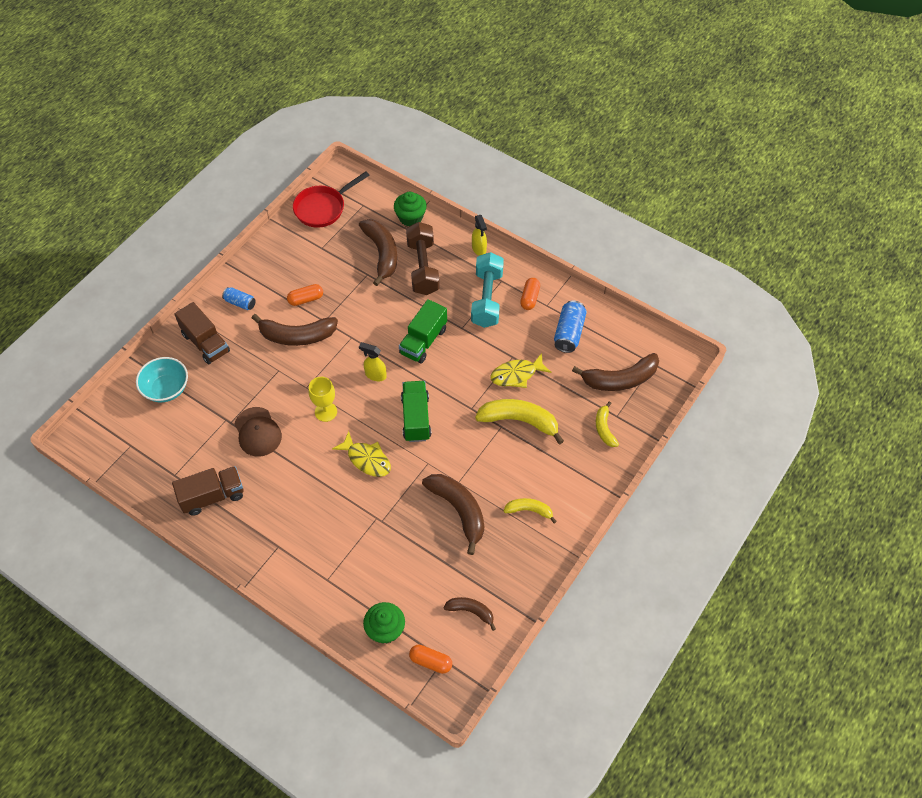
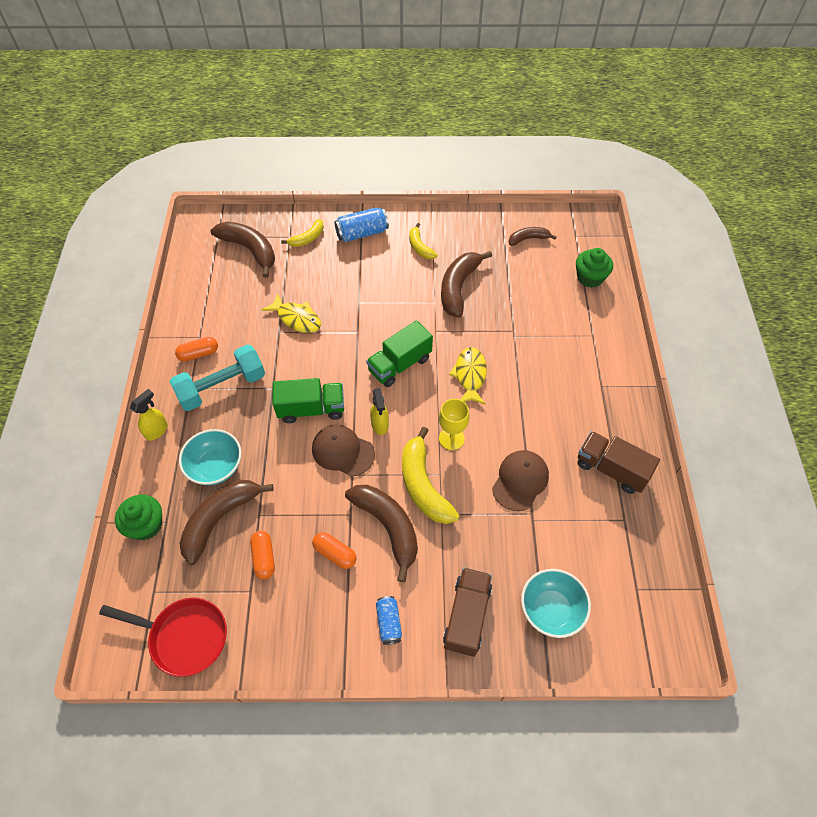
camera: 125 degrees left, 0 degrees up
(373, 341) = (342, 451): none -> brown cap
(423, 267) = (215, 467): brown dumbbell -> turquoise bowl
(431, 661) = (584, 241): orange capsule -> orange capsule (264, 558)
(471, 611) = (528, 239): brown banana -> brown banana turned 90 degrees clockwise
(519, 421) = (343, 293): yellow banana -> yellow banana (423, 485)
(569, 333) = (222, 305): blue can -> blue can (362, 233)

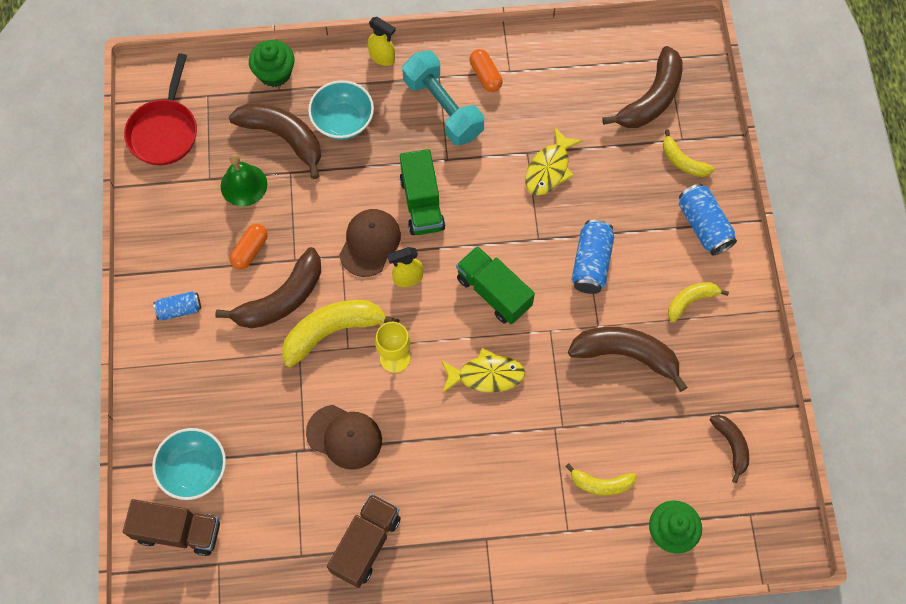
camera: 85 degrees right, 10 degrees up
(264, 558) = (243, 185): orange capsule -> green bell
(382, 300) = (591, 263): none -> blue can
(467, 616) = (186, 384): brown truck -> brown truck (178, 531)
(557, 312) = (601, 484): none -> yellow banana

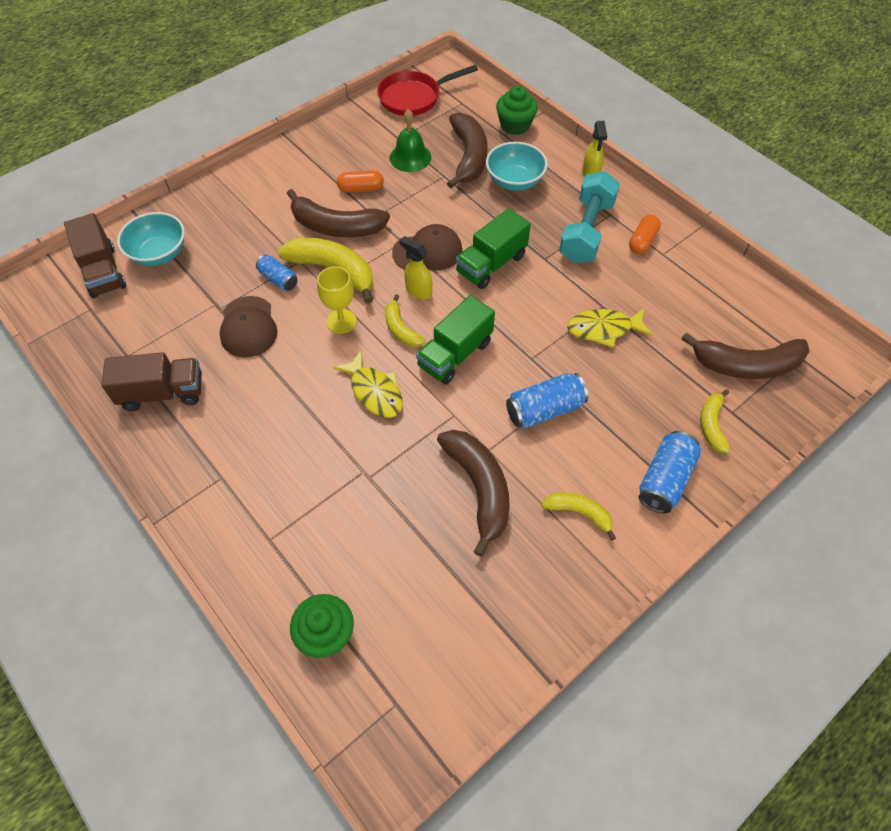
camera: 55 degrees right, 10 degrees down
(179, 309) = (282, 177): blue can -> blue can (278, 279)
(493, 292) = (455, 354): green truck -> green truck turned 150 degrees counterclockwise
(601, 484) = (334, 542): yellow banana -> yellow banana (401, 329)
(731, 446) = (457, 640): brown banana -> none

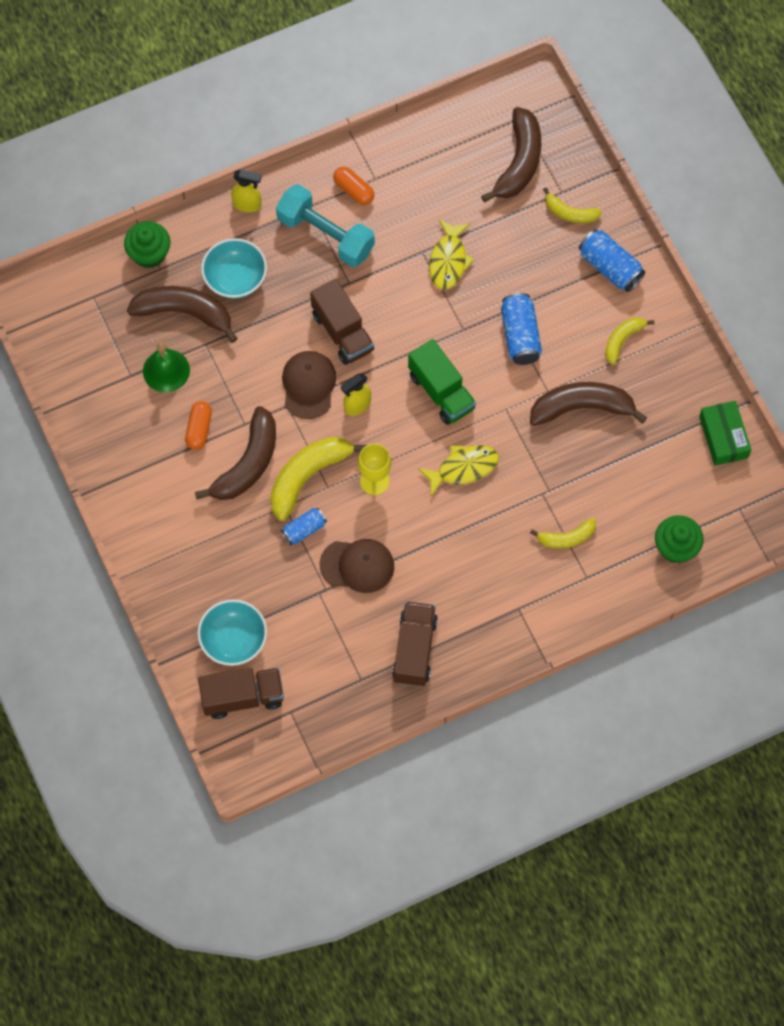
camera: 75 degrees left, 10 degrees up
(401, 329) = (399, 431): yellow banana -> yellow banana (566, 538)
(413, 98) = (67, 344): red pan -> none
(491, 264) = (342, 332): green truck -> brown truck
(491, 661) = (723, 437): none -> green box

